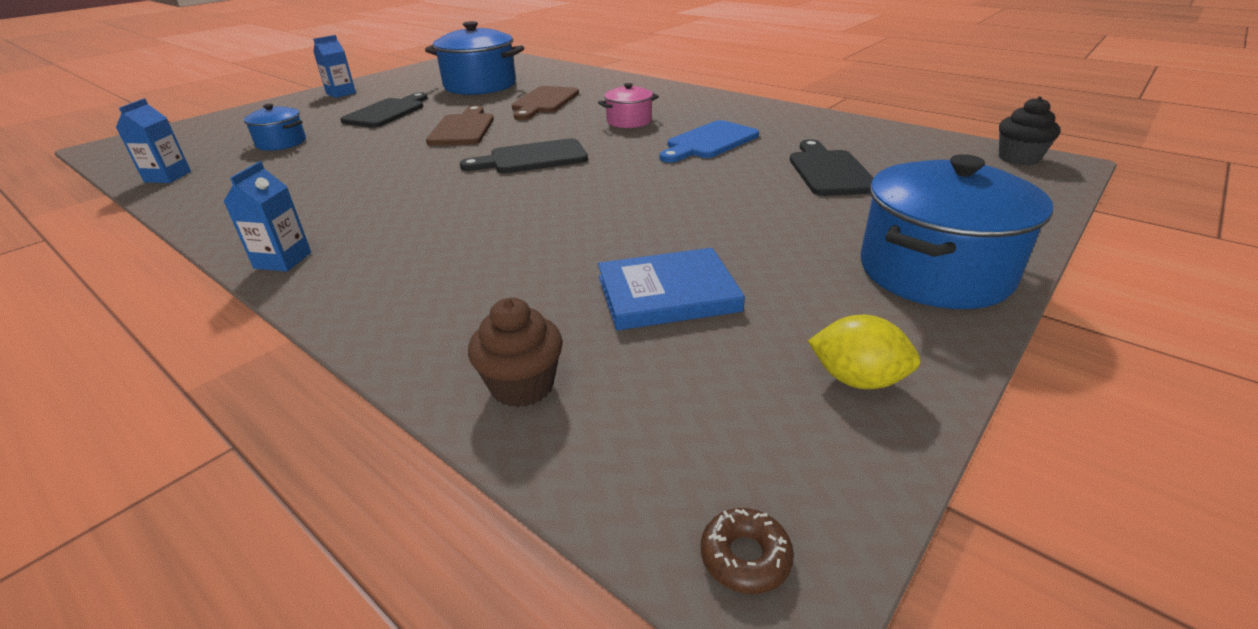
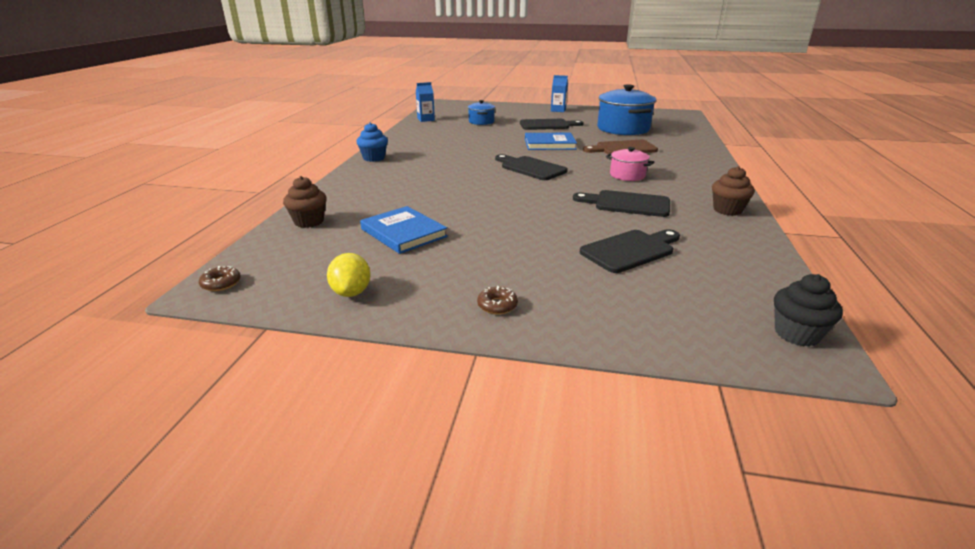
camera: 60 degrees right, 5 degrees down
(283, 260) = (374, 158): blue carton -> blue cupcake
(463, 128) = (549, 144): brown cutting board -> blue book
(709, 142) = (627, 204): blue cutting board -> black cutting board
(766, 111) = (727, 210): none -> brown cupcake
(934, 271) = (497, 305): blue pot -> brown donut

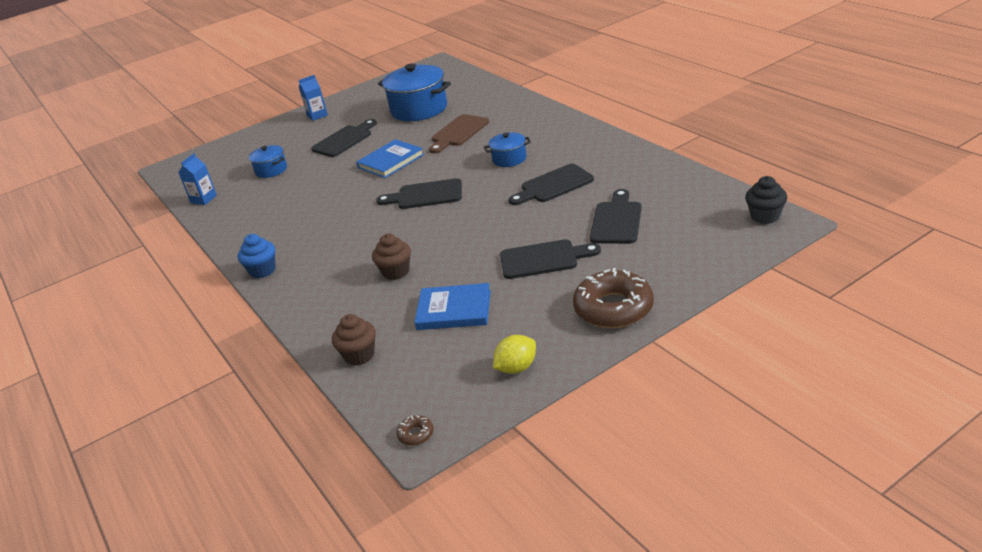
camera: 40 degrees left, 5 degrees up
(351, 292) = (516, 368): yellow lemon -> yellow lemon turned 75 degrees counterclockwise
(497, 305) = (613, 308): brown donut -> brown donut, size x2.43
(521, 241) = (543, 259): none -> black cutting board
(627, 175) = (509, 159): pink pot -> blue pot
(727, 210) = (619, 152): brown cupcake -> brown cupcake (396, 272)

